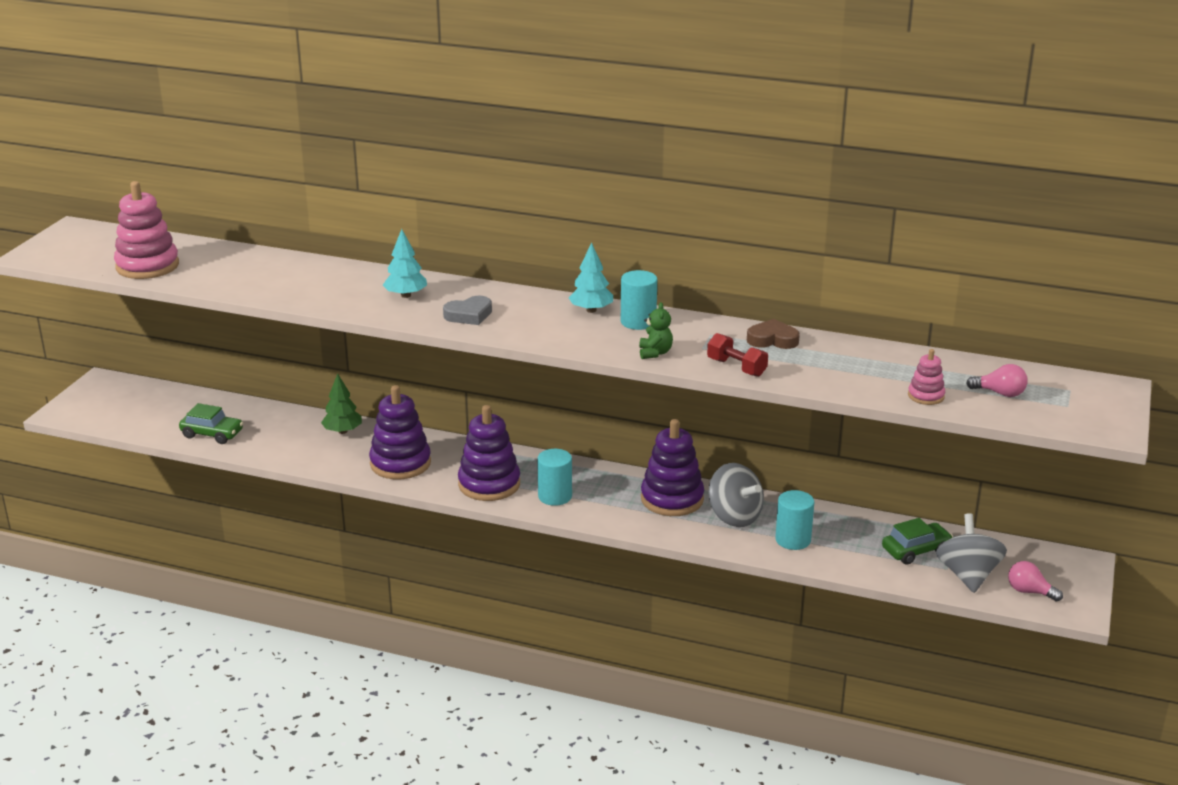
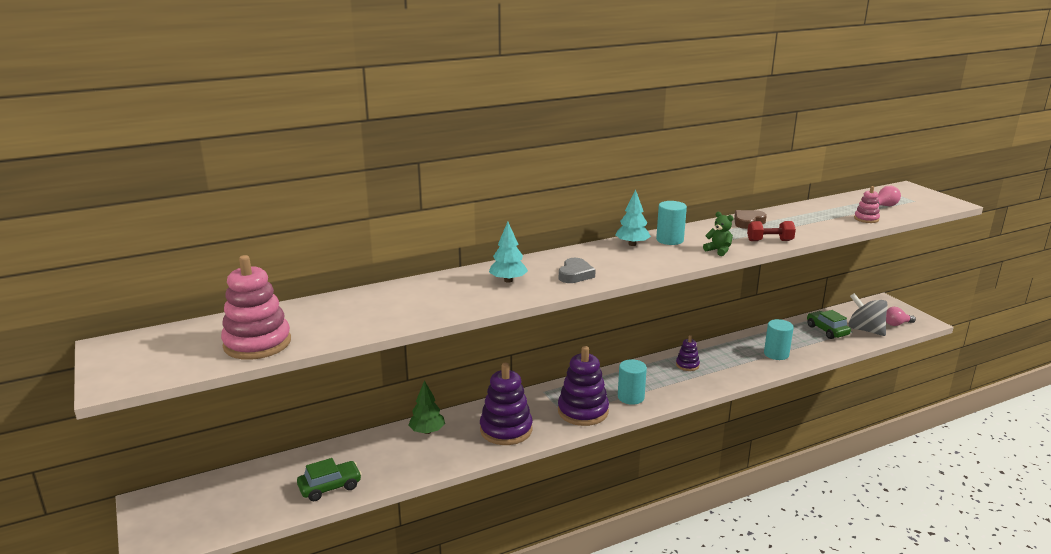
camera: 45 degrees left, 5 degrees down
(672, 499) = (687, 365): purple stacking toy -> purple stacking toy, size x0.50
(734, 516) = (731, 357): grey spinning top -> none
(916, 550) = (827, 330): green car -> green car turned 45 degrees counterclockwise

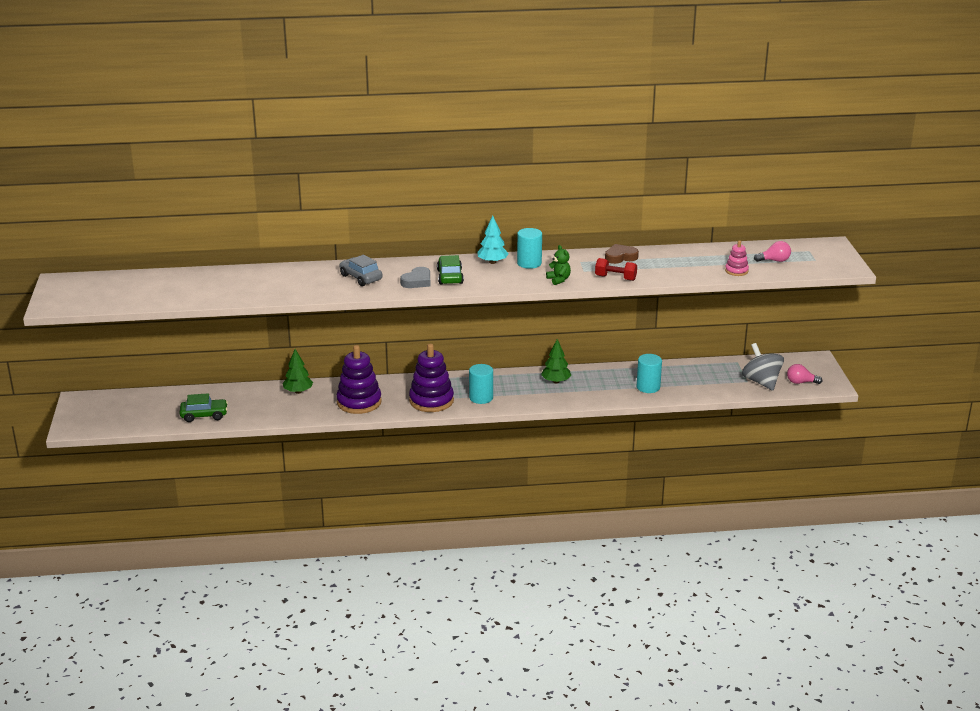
camera: 20 degrees right, 5 degrees up
(257, 343) = (151, 295): pink stacking toy -> none
(508, 280) = (361, 277): turquoise tree -> grey car
(687, 365) = (556, 381): purple stacking toy -> green tree
(827, 330) = (722, 375): green car -> green car (450, 277)

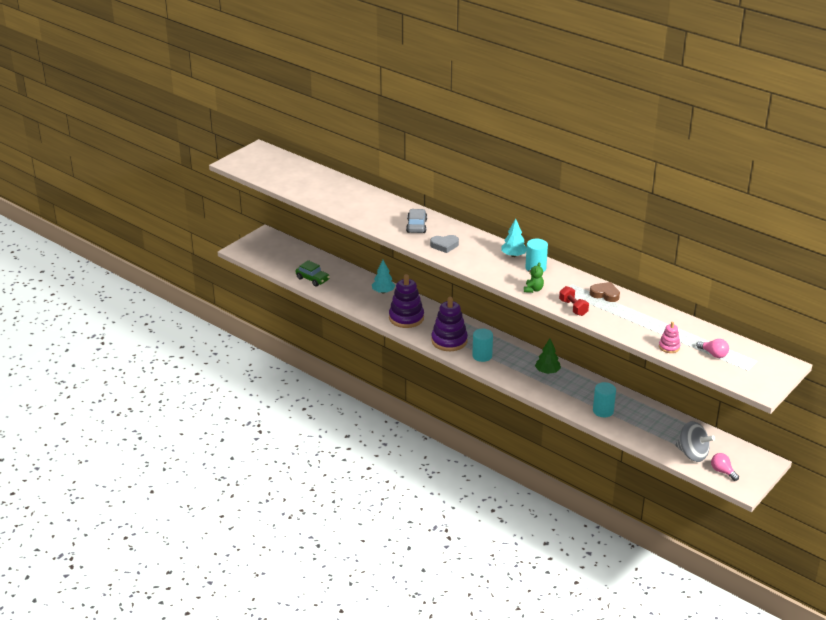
camera: 45 degrees right, 5 degrees up
(298, 391) = (383, 292): green tree -> turquoise tree
(450, 277) = (469, 252): green car -> none
(761, 382) = (692, 454): grey spinning top -> grey spinning top turned 105 degrees clockwise

